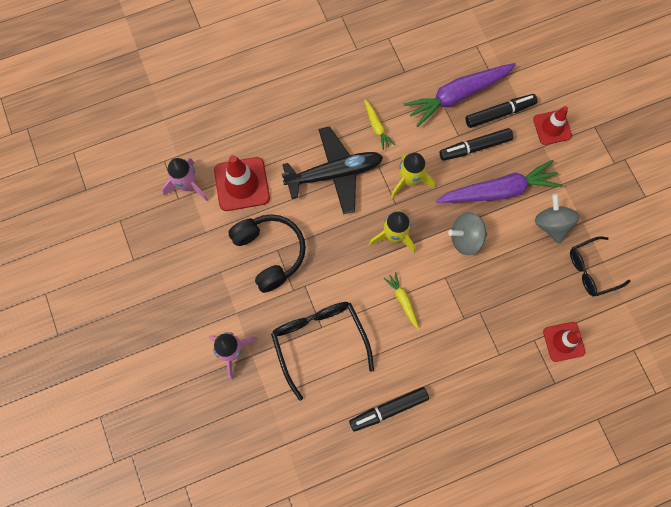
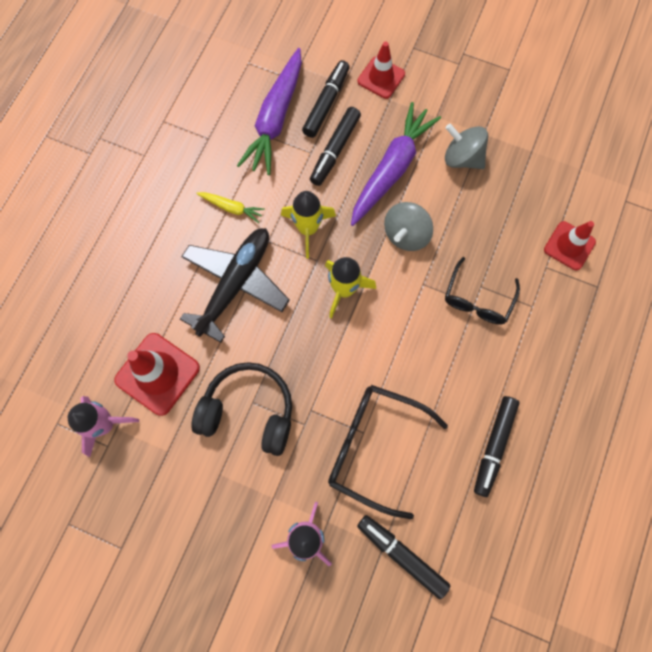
camera: 45 degrees left, 0 degrees up
(274, 414) = (402, 555): none -> black marker
(402, 301) = (409, 339): yellow carrot -> none
(591, 270) = (530, 166): black glasses -> black glasses (477, 299)

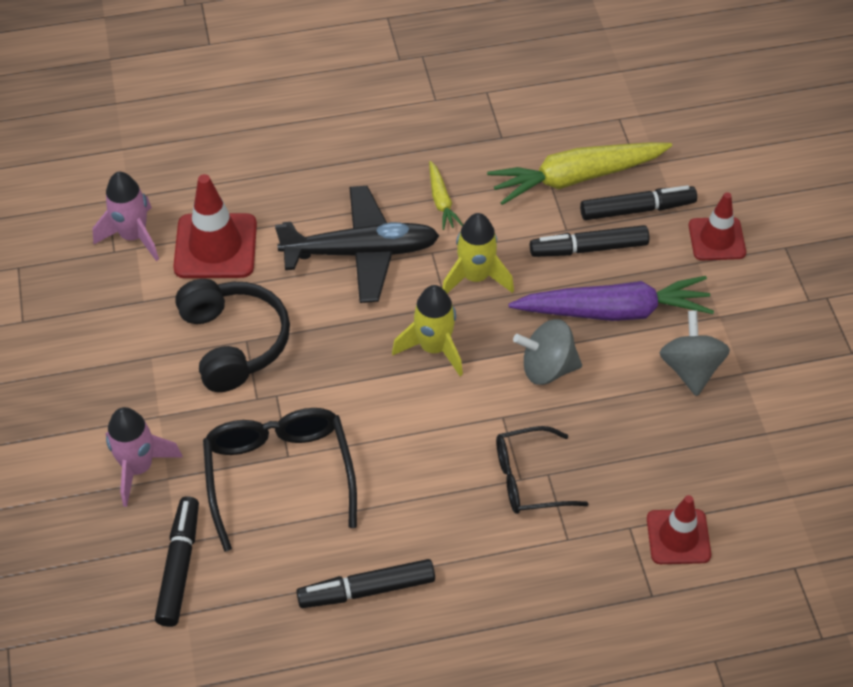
camera: 55 degrees right, 20 degrees down
(275, 119) = (576, 178): purple carrot -> yellow carrot

